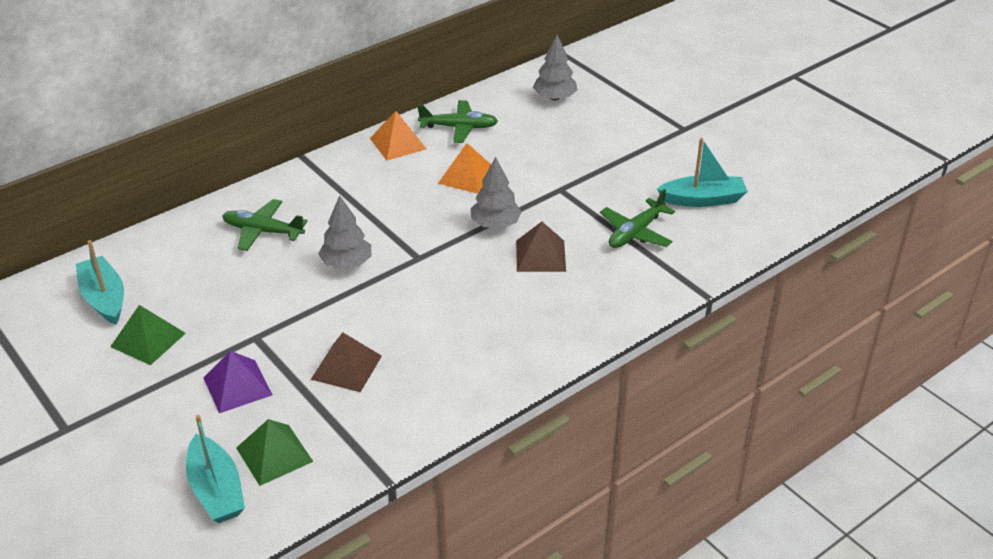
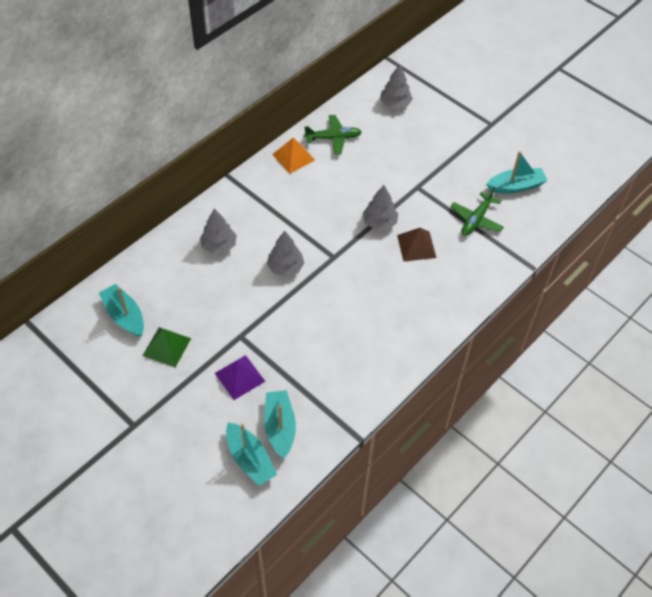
camera: 10 degrees left, 15 degrees up
(262, 231) = (219, 246): green plane -> grey tree
(274, 454) = (280, 427): green pyramid -> turquoise boat
(346, 367) = (309, 353): brown pyramid -> none
(467, 176) = (350, 182): orange pyramid -> none

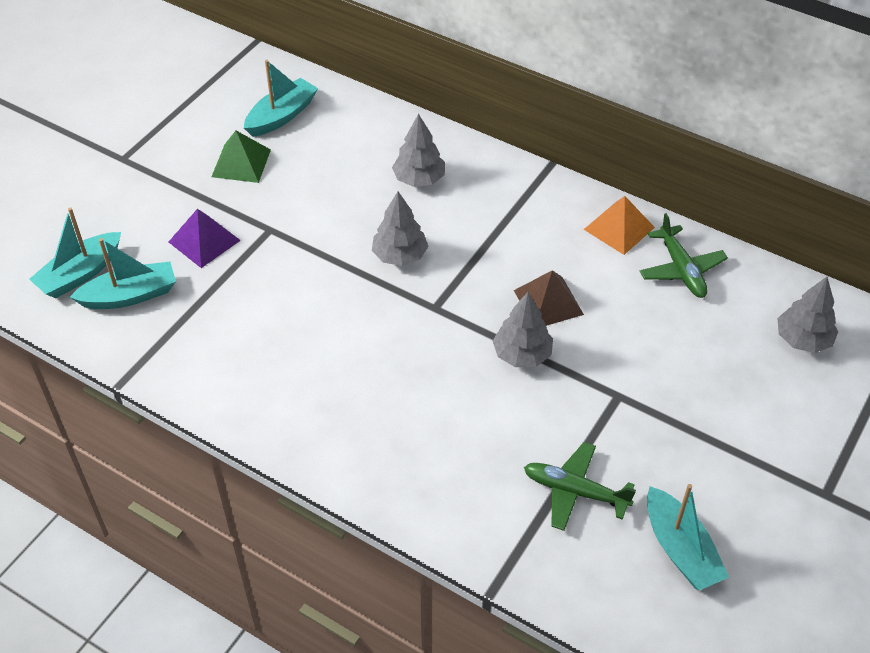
camera: 80 degrees right, 5 degrees down
(416, 246) = (487, 410): brown pyramid -> brown pyramid (548, 302)

